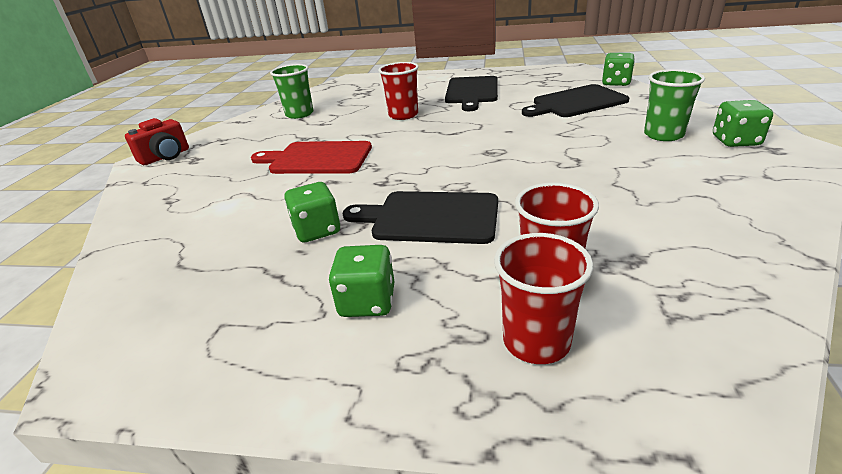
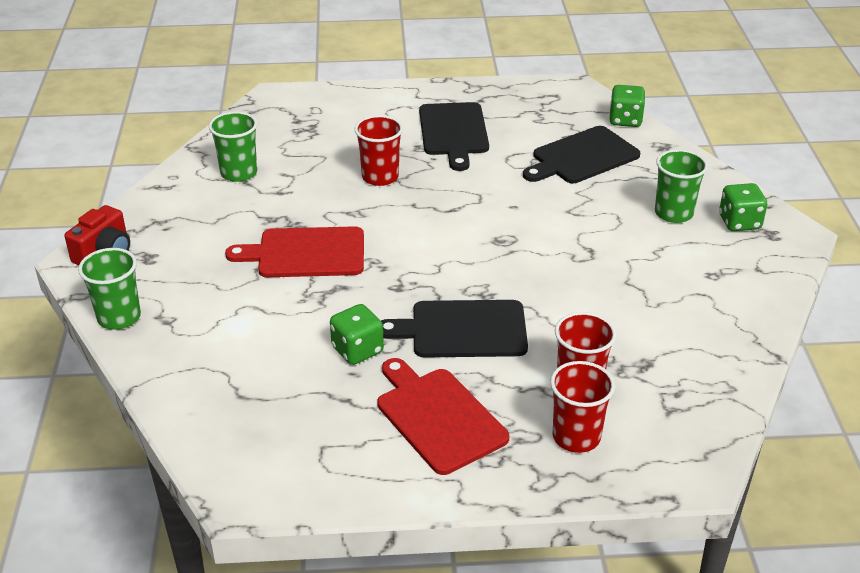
camera: 15 degrees left, 5 degrees up
(135, 197) = (119, 317): none -> green cup
(367, 302) = (438, 417): green dice -> red cutting board

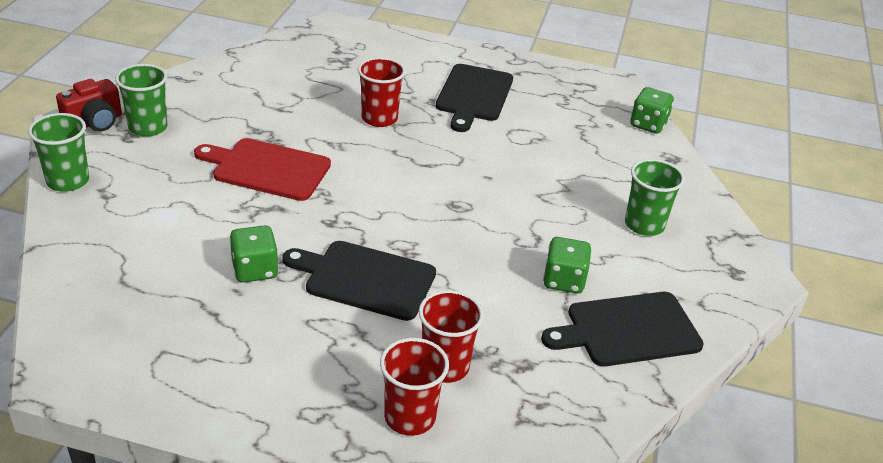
camera: 15 degrees right, 0 degrees up
(239, 173) = (256, 83): green cup -> green cup (148, 127)
(438, 417) = (287, 356): red cutting board -> none
(582, 157) = (584, 148): black cutting board -> black cutting board (628, 330)
(739, 222) = (708, 252): green dice -> green dice (563, 280)

